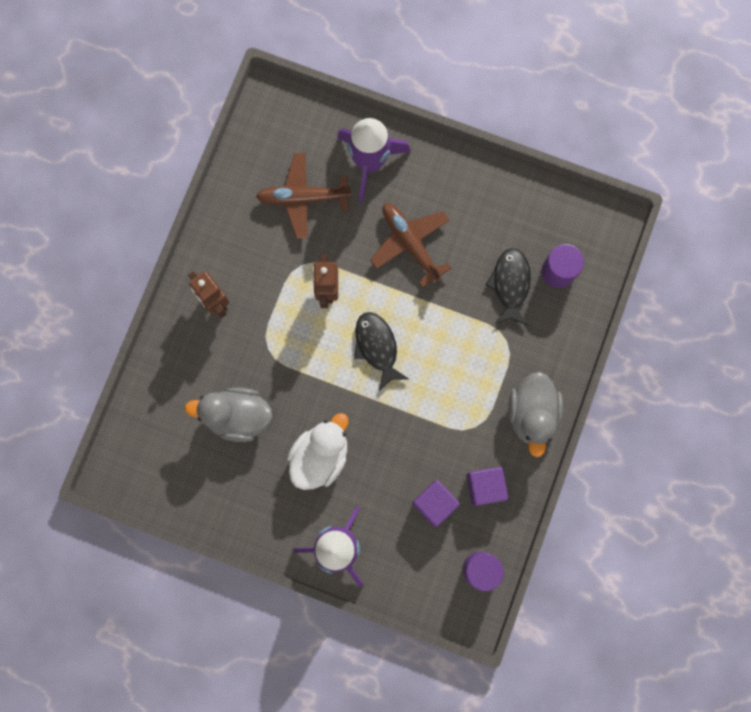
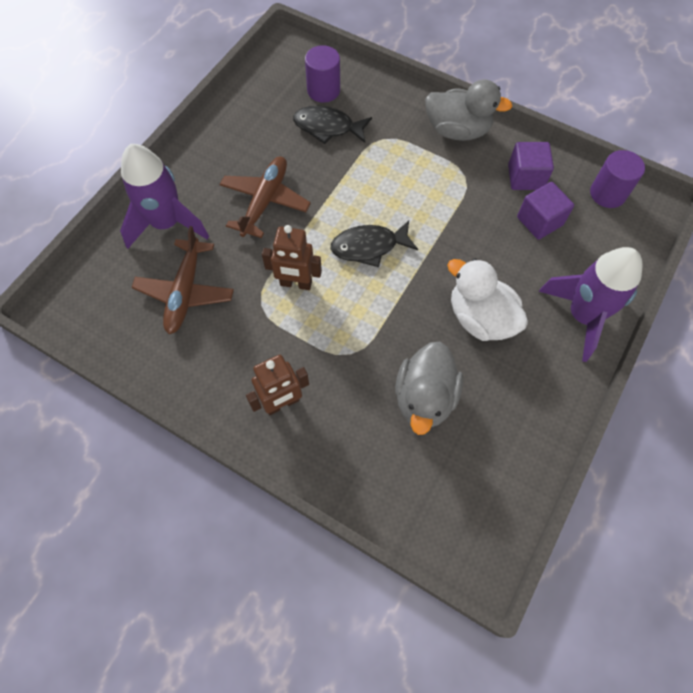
camera: 80 degrees left, 15 degrees down
(410, 243) = (265, 201): brown plane -> brown plane turned 135 degrees clockwise

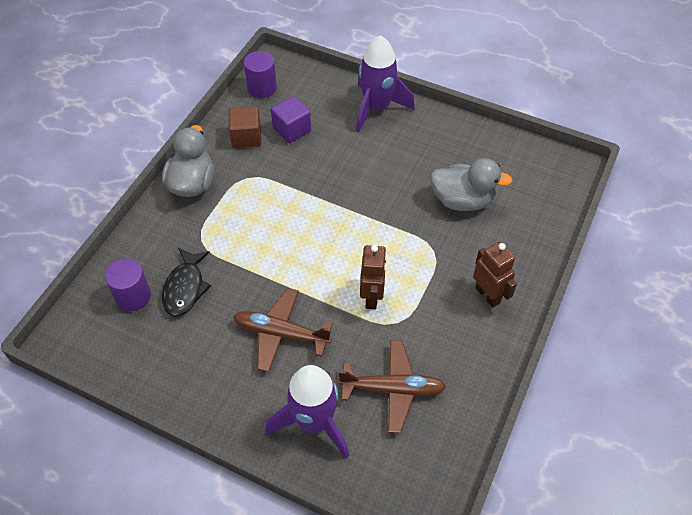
camera: 95 degrees left, 10 degrees down
(369, 246) = (327, 244): black fish -> none
(480, 318) = (388, 167): white duck -> none
(525, 177) = (246, 137): purple cube -> brown cube

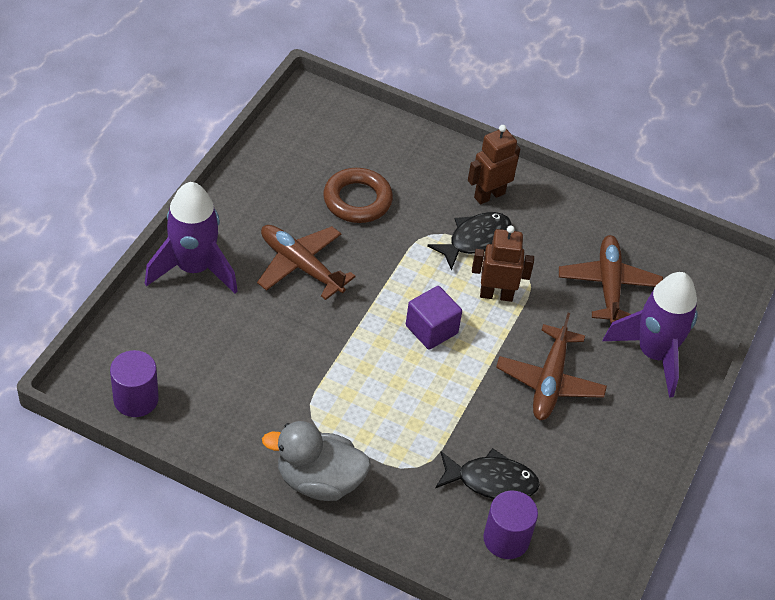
camera: 95 degrees left, 5 degrees down
(246, 137) = (235, 418): brown cube -> none
(292, 129) = (225, 364): purple cube -> purple cube (431, 329)
(387, 167) = (300, 266): none -> brown plane
(432, 283) = (475, 240): none -> black fish
(462, 200) = (357, 200): grey duck -> brown ring

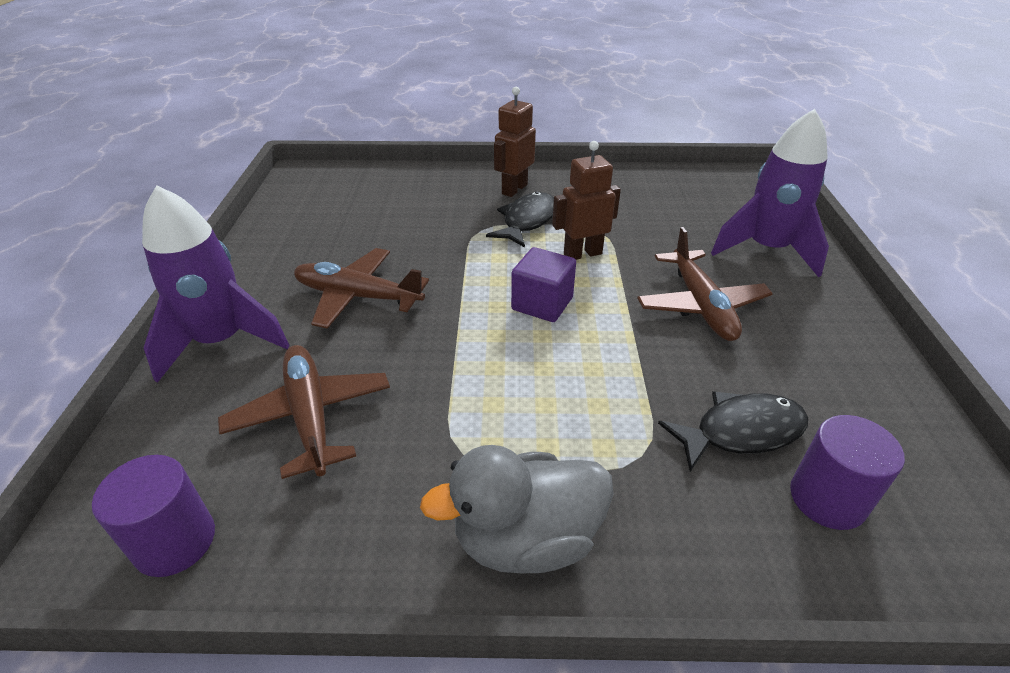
camera: 20 degrees left, 10 degrees down
(357, 200) = (390, 227): brown ring -> none
(608, 285) = (674, 215): brown plane -> brown plane (310, 415)

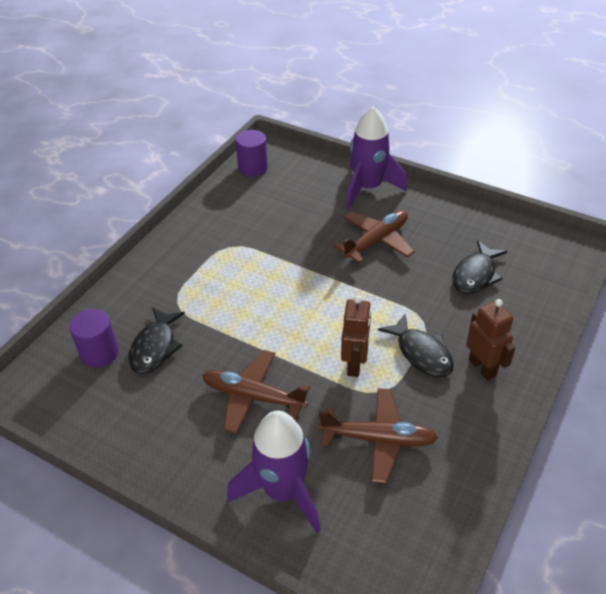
camera: 120 degrees right, 5 degrees up
(310, 415) = (290, 207): brown plane -> brown plane (379, 439)
(382, 215) = (475, 275): none -> black fish
(526, 538) = (174, 250): grey duck -> none
(542, 304) = (313, 317): purple cube -> none

